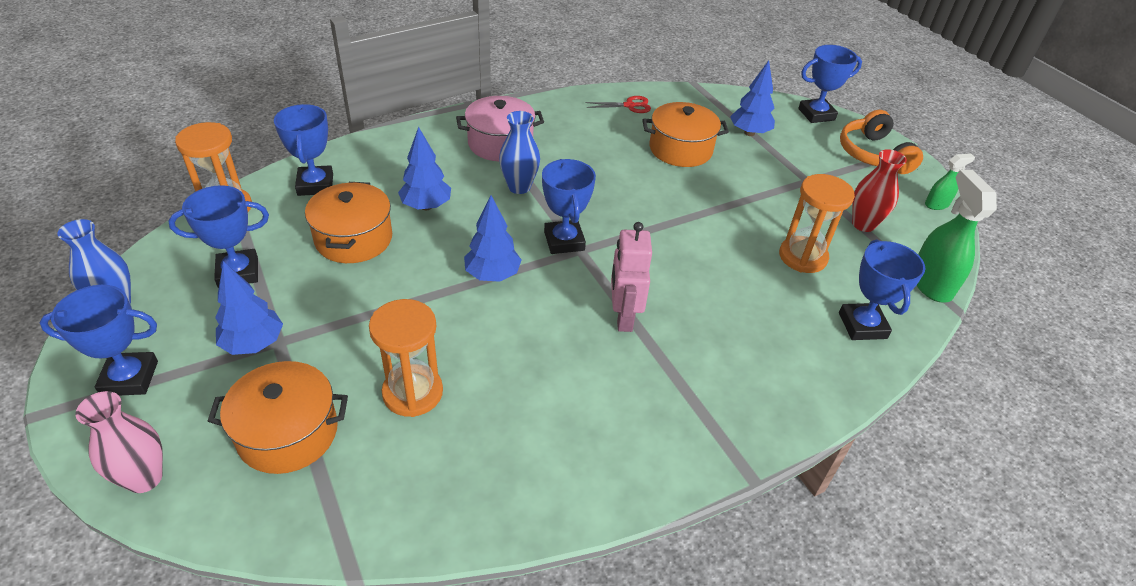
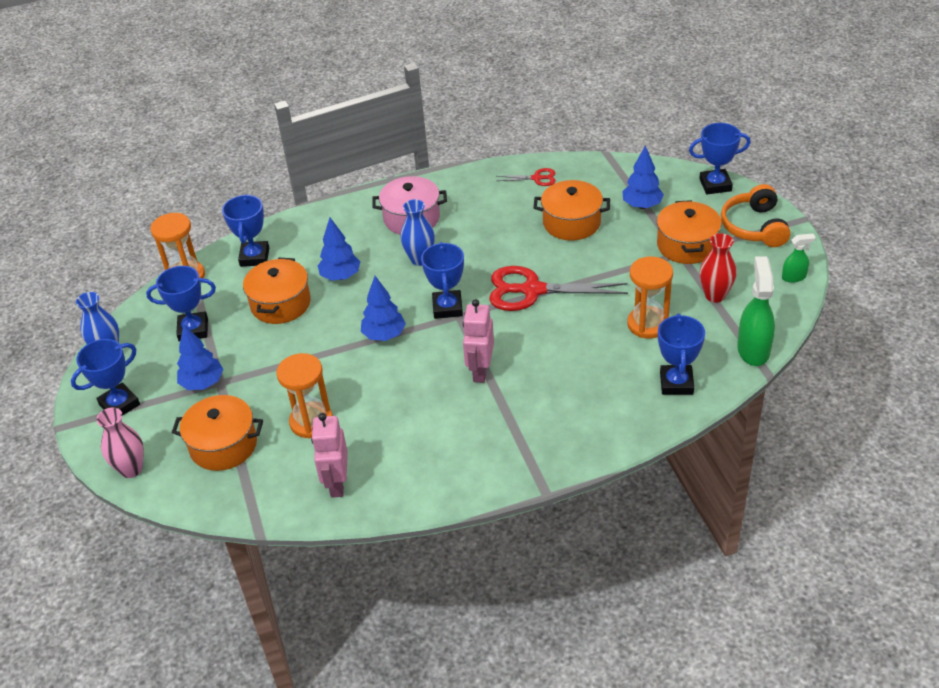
camera: 15 degrees right, 0 degrees up
(129, 378) = (119, 404): blue trophy -> blue trophy turned 45 degrees counterclockwise
(462, 484) = (337, 484): none -> pink robot
(659, 220) = (532, 290): none -> red scissors
(811, 172) = (686, 245): none -> orange pot

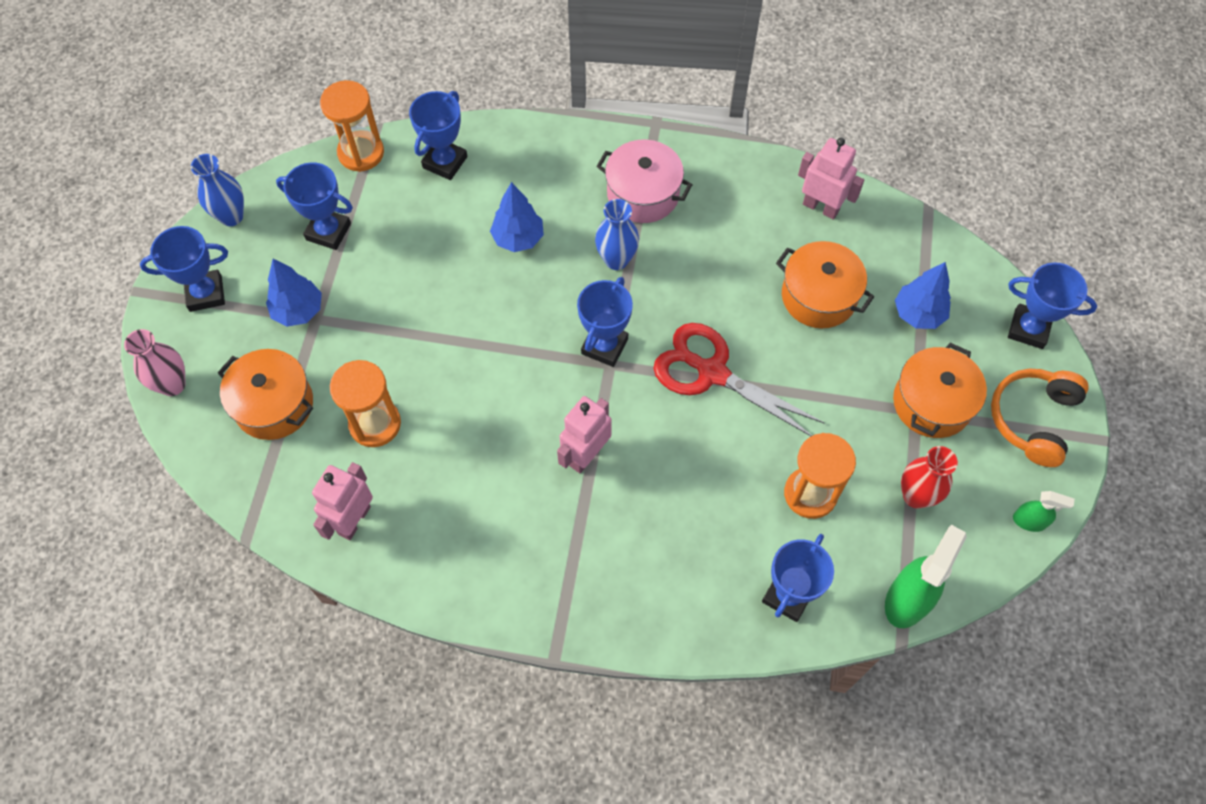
camera: 25 degrees right, 20 degrees up
(280, 304) = (434, 244): orange pot -> none
(384, 335) = (515, 348): blue tree -> none
(537, 178) = (821, 207): red scissors -> pink robot

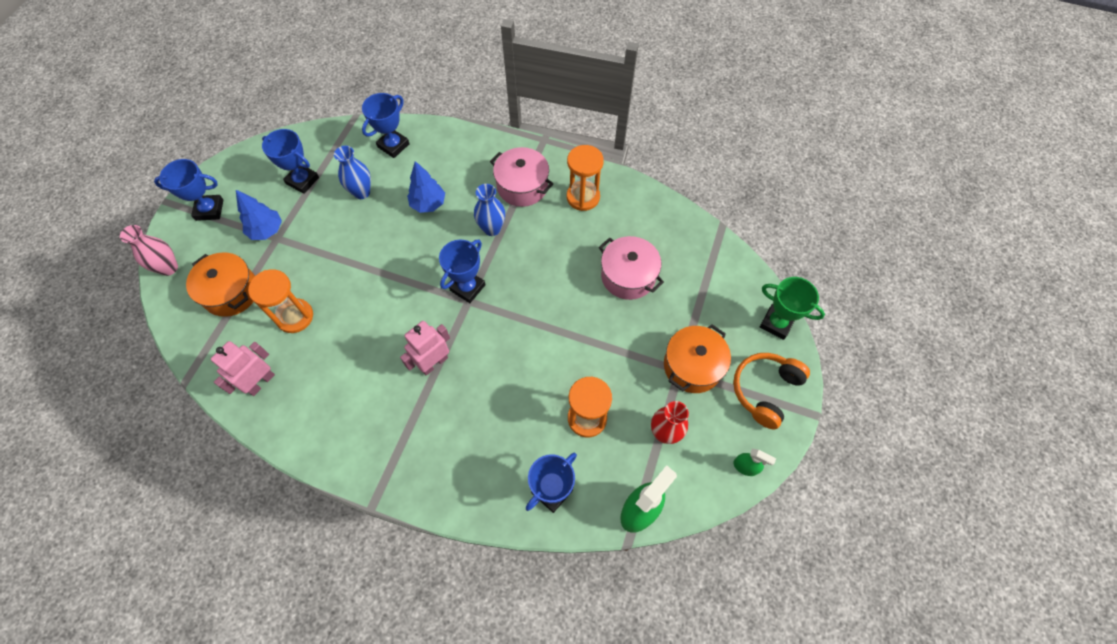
camera: 10 degrees right, 0 degrees up
(231, 216) = (242, 161): blue vase -> blue vase (362, 192)
(361, 153) = (339, 131): orange hourglass -> orange hourglass (583, 197)
(712, 372) = (538, 318): red scissors -> none
(818, 296) = (628, 276): orange pot -> pink pot
(821, 207) = (645, 213): pink robot -> none
(918, 314) = (697, 300): blue tree -> none
(1028, 329) = (776, 323): blue trophy -> green trophy

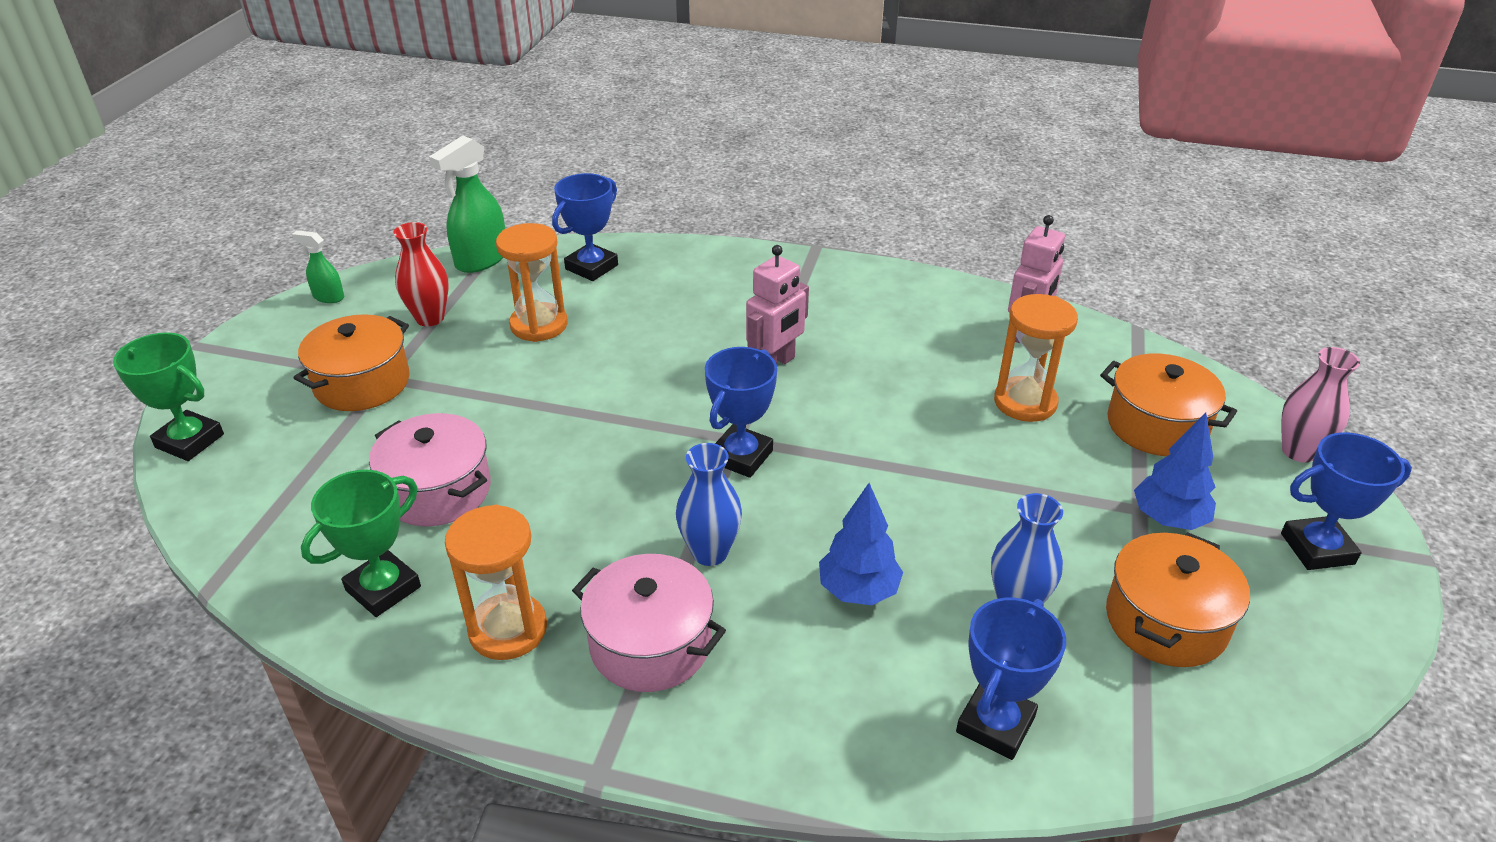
camera: 175 degrees right, 25 degrees down
(302, 181) = (1165, 621): blue trophy -> orange pot
(642, 221) = (383, 588): none -> green trophy
(765, 390) = (258, 364): orange headphones -> none

